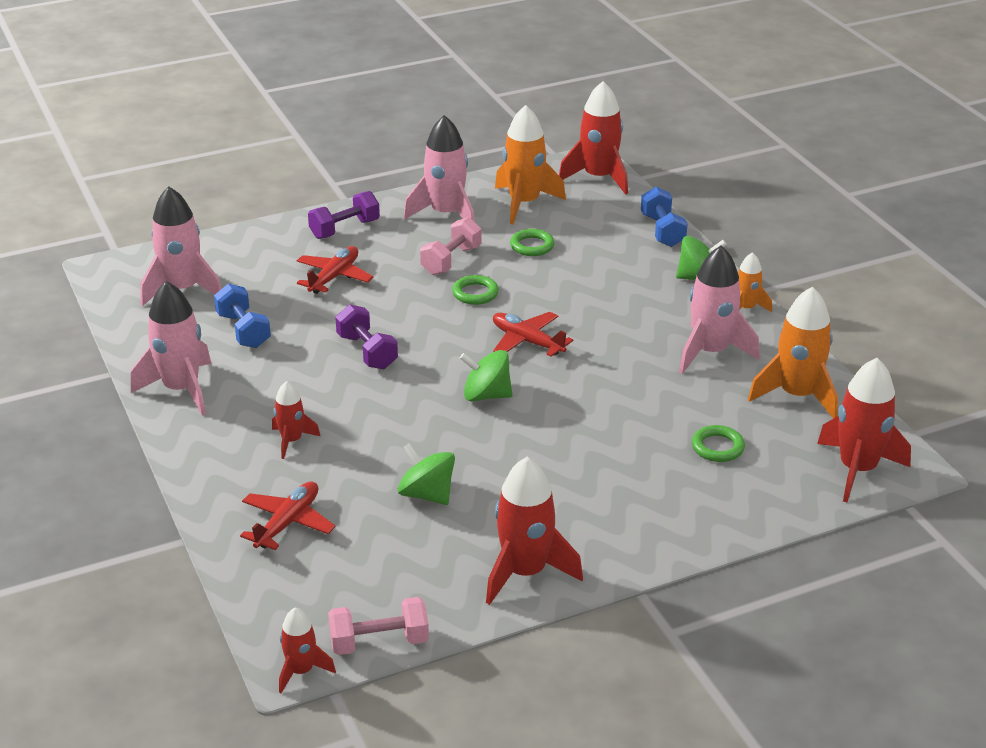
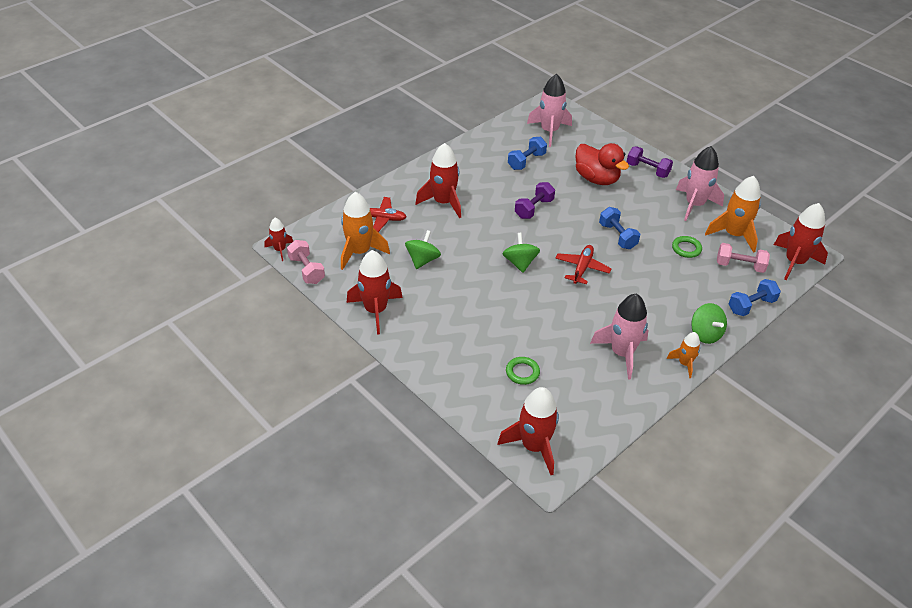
camera: 70 degrees right, 10 degrees up
(181, 389) = (465, 156): pink rocket -> none
(292, 441) = (443, 202): red rocket -> red rocket, size x1.81
(334, 277) = (596, 179): red plane -> red duck
(451, 260) = (645, 219): pink dumbbell -> pink dumbbell (739, 266)
(475, 293) = (617, 236): green ring -> blue dumbbell
(797, 395) = (598, 404): orange rocket -> orange rocket (359, 252)

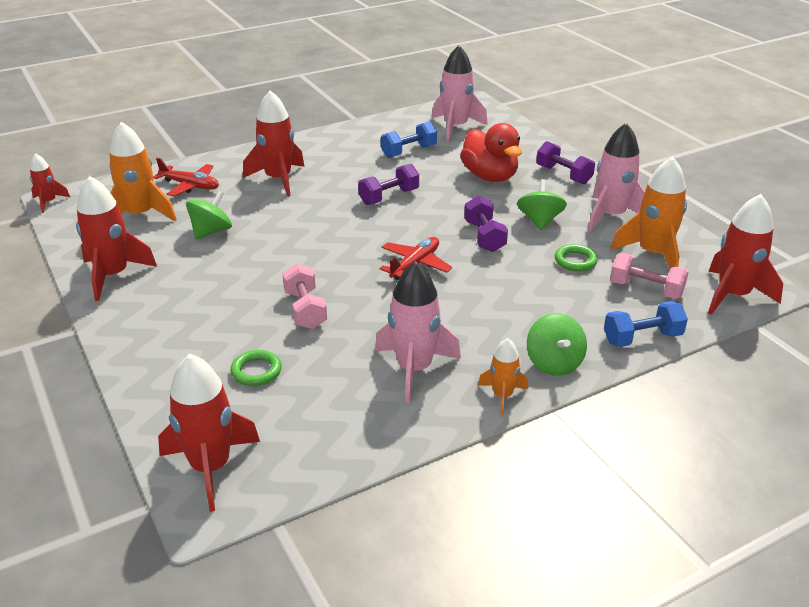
camera: 15 degrees right, 10 degrees down
(306, 270) = (63, 225): pink dumbbell -> pink dumbbell (305, 310)
(520, 263) = (334, 249): green spinning top -> green spinning top (539, 221)
(617, 236) = (484, 237): blue dumbbell -> purple dumbbell

